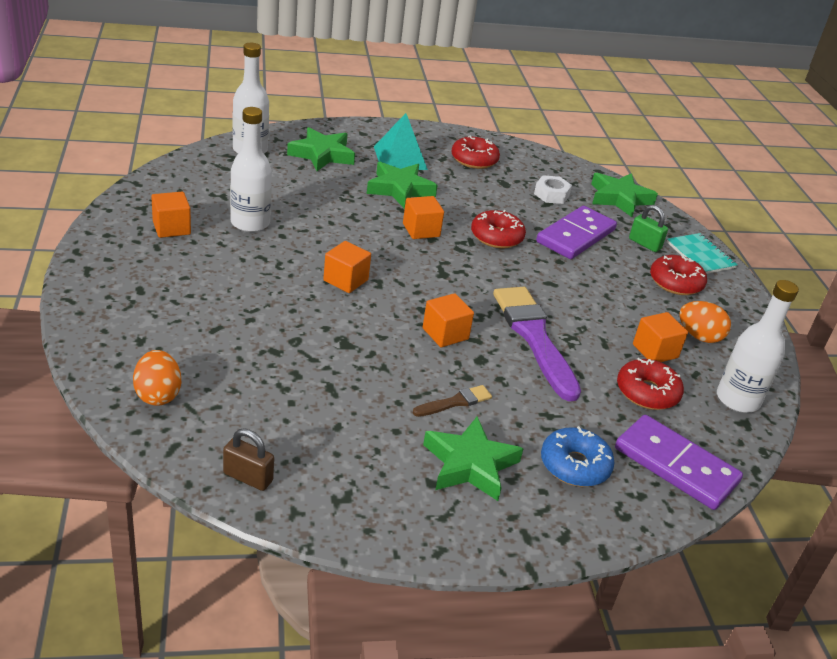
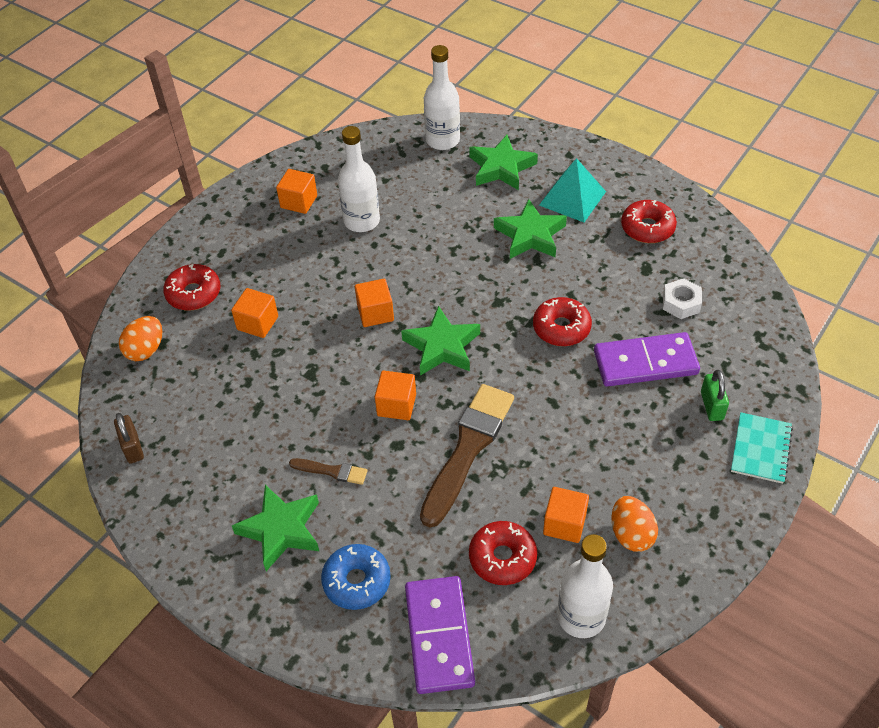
camera: 50 degrees right, 15 degrees up
(421, 230) = (498, 289): orange cube -> orange cube (257, 323)
(534, 337) = (468, 449): purple brush -> brown brush
(619, 198) = (755, 339): green star -> green star (442, 346)
(675, 282) = (686, 465): red donut -> red donut (194, 293)

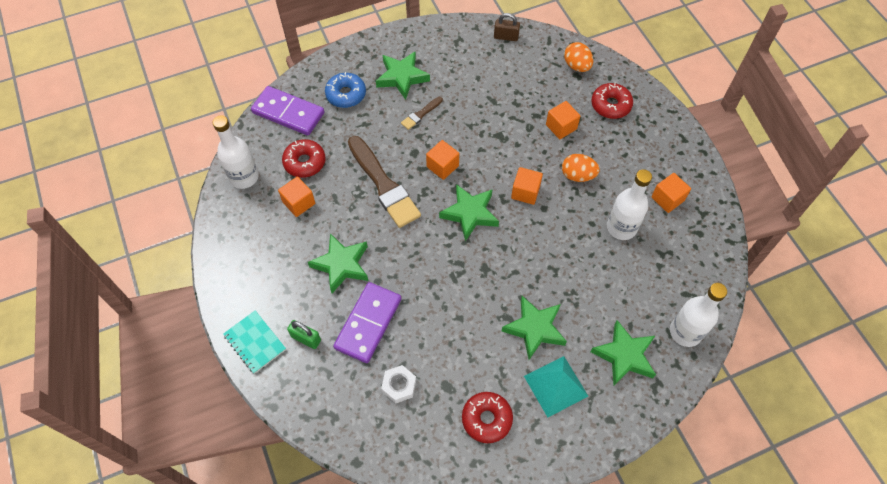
camera: 120 degrees right, 10 degrees up
(561, 328) = (434, 292): red donut -> none
(604, 427) = (341, 265): none -> green star
(631, 534) = (265, 231): orange egg -> orange egg (577, 175)

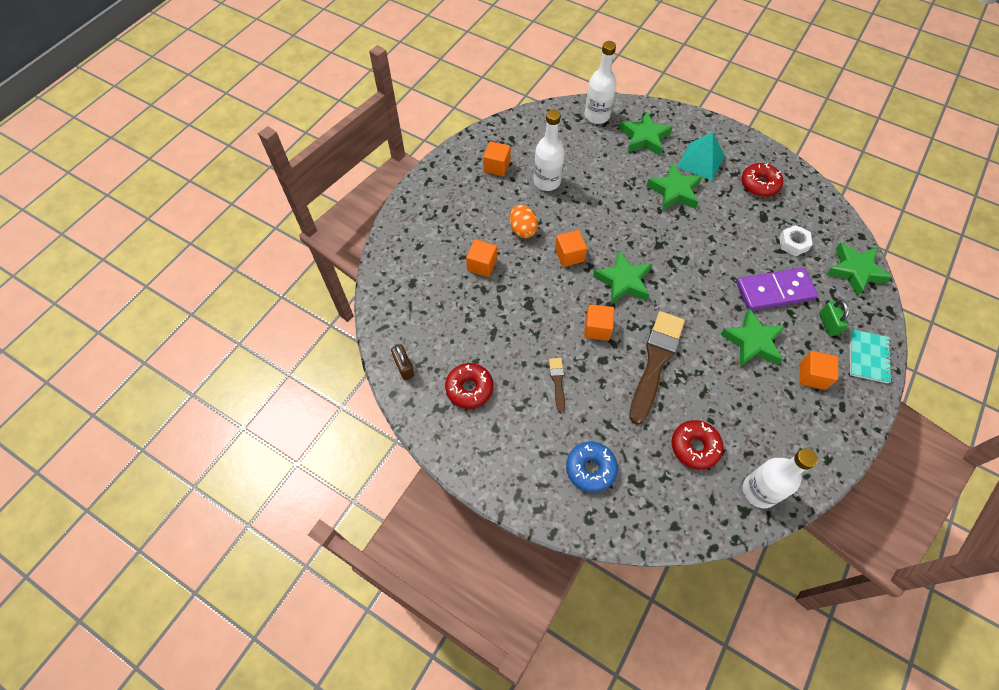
camera: 125 degrees left, 0 degrees up
(288, 113) = (658, 510): purple domino -> none
(299, 203) = (735, 419): orange cube -> orange cube (812, 376)
(402, 77) = (527, 430): green star -> green star (855, 271)
(421, 114) = (557, 382): brown brush -> brown brush turned 105 degrees counterclockwise
(577, 66) = (400, 288): orange egg -> none
(610, 105) = (429, 242): red donut -> red donut (469, 388)

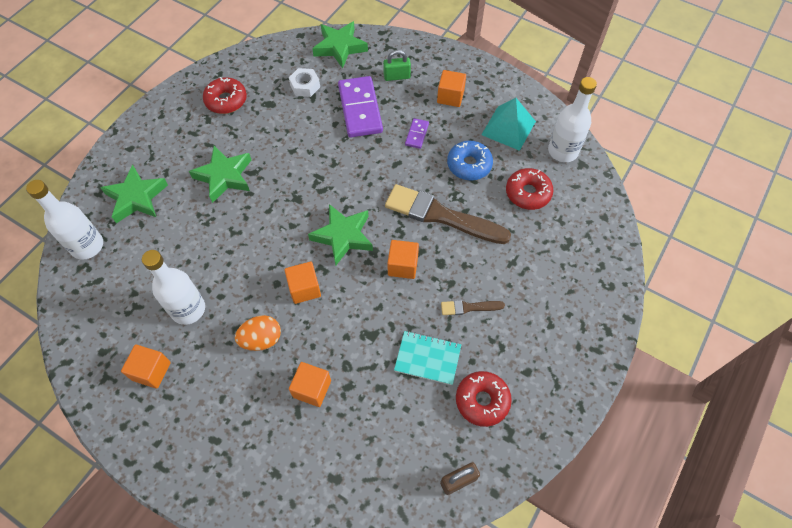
camera: 90 degrees left, 0 degrees up
(590, 469) = (560, 281): blue donut -> blue donut (469, 165)
(700, 161) = (184, 147): turquoise pyramid -> turquoise pyramid (508, 128)
(752, 342) = (417, 134): green star -> purple domino
(868, 357) = (430, 56): turquoise notebook -> turquoise notebook (427, 358)

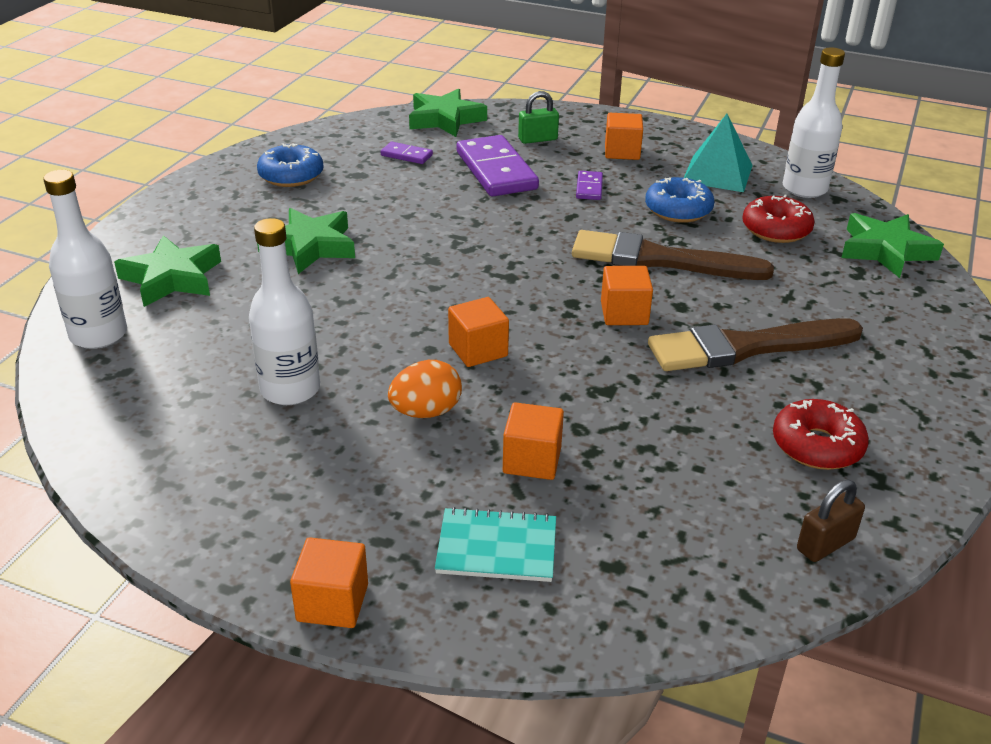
camera: 10 degrees left, 25 degrees down
(151, 371) = (244, 467): orange cube -> orange cube (332, 602)
(226, 100) = (291, 175): red donut -> blue donut
(305, 86) = (406, 155): white nut -> purple domino
(343, 236) = (519, 291): green star -> green star (885, 251)
(427, 358) = (707, 407): turquoise notebook -> turquoise notebook (496, 547)
(469, 307) = (746, 347): brown brush -> brown brush, size x2.17

